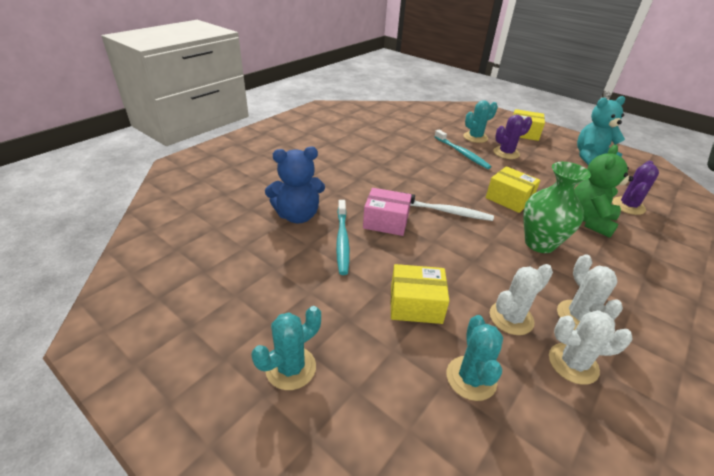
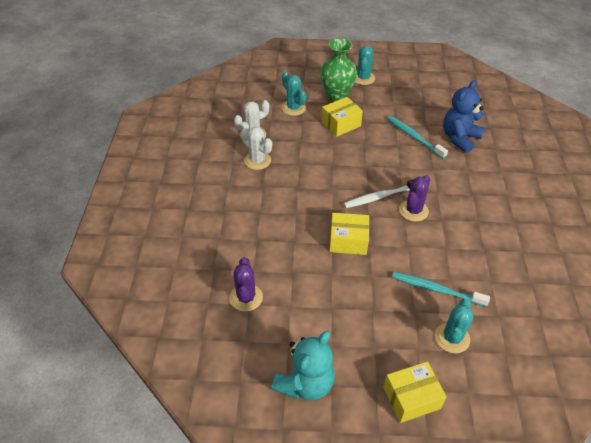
camera: 145 degrees right, 10 degrees up
(386, 222) = (407, 164): pink box -> none
(506, 153) = (398, 323): purple cactus -> purple cactus (413, 210)
(511, 318) = (291, 141): white cactus -> none
(539, 243) = (301, 203): green vase -> green vase (337, 95)
(589, 221) = (274, 252): green teddy bear -> none

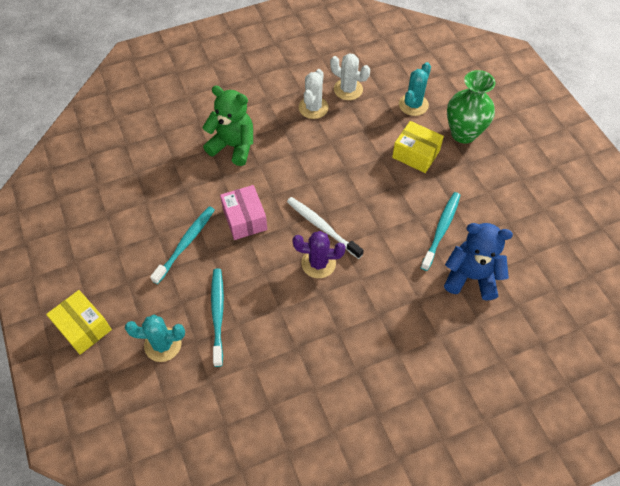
camera: 65 degrees right, 10 degrees up
(246, 297) = (141, 167): purple cactus -> none
(264, 223) = (233, 146): none -> green teddy bear
(305, 383) = (71, 242): turquoise teddy bear -> none
(348, 241) = (244, 219): yellow box -> pink box
(353, 289) = (186, 243): none -> turquoise toothbrush
(363, 78) = (515, 147): turquoise cactus -> none

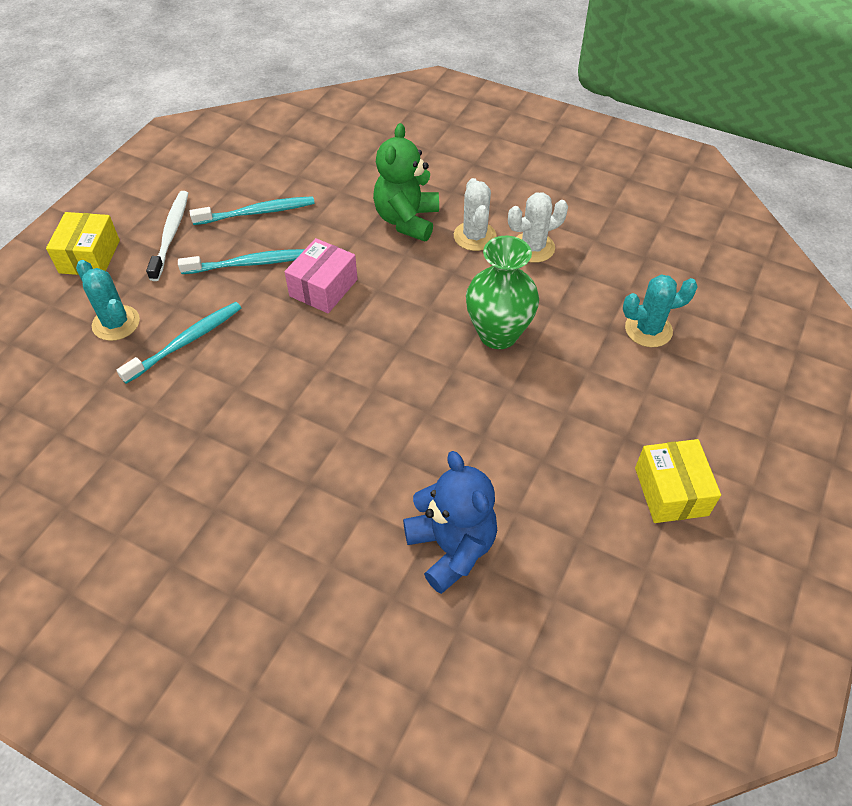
camera: 50 degrees right, 5 degrees down
(233, 146) = (407, 220): green teddy bear -> green teddy bear turned 150 degrees counterclockwise
(318, 263) = (326, 383): purple cactus -> none
(322, 227) = (378, 356): white toothbrush -> white toothbrush (171, 234)
(348, 89) = (595, 259): white cactus -> white cactus (474, 236)
(415, 154) = (576, 377): yellow box -> yellow box (671, 491)
(441, 229) = (491, 472): turquoise toothbrush -> turquoise toothbrush (257, 212)
(463, 133) = (666, 405): green vase -> green vase (498, 334)

